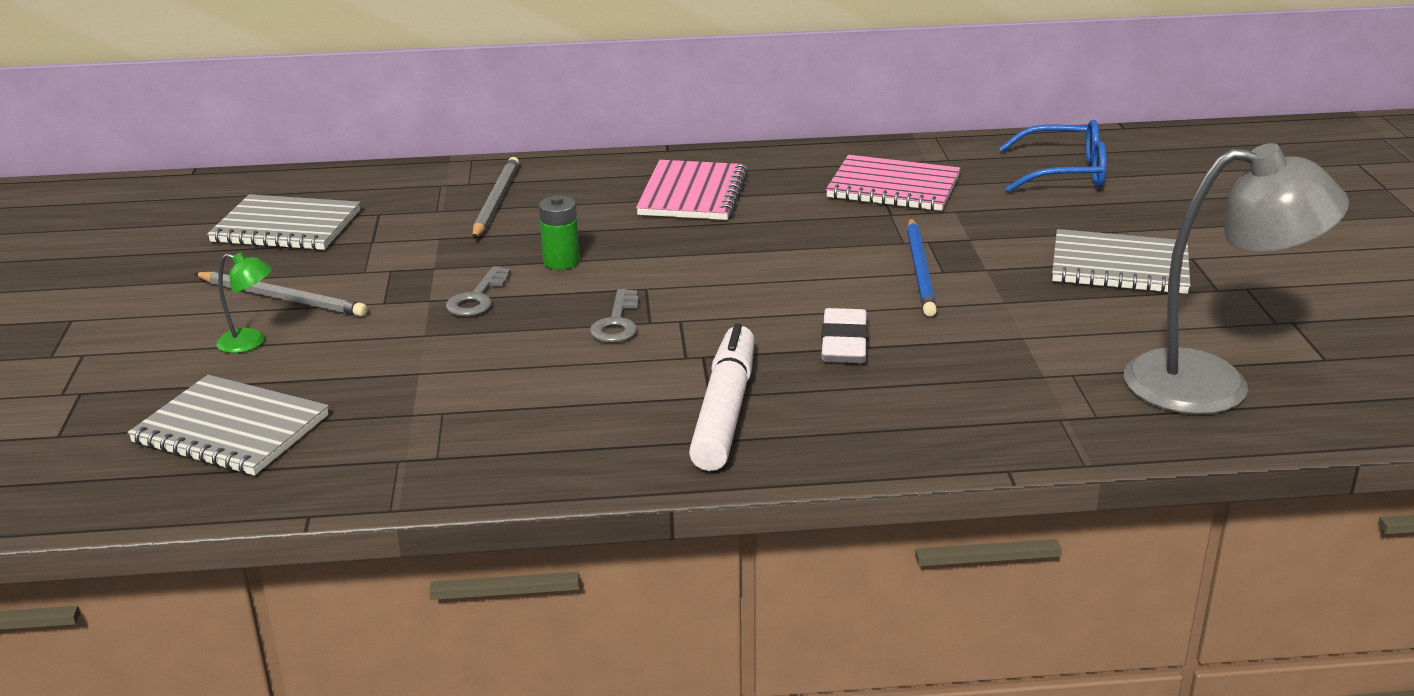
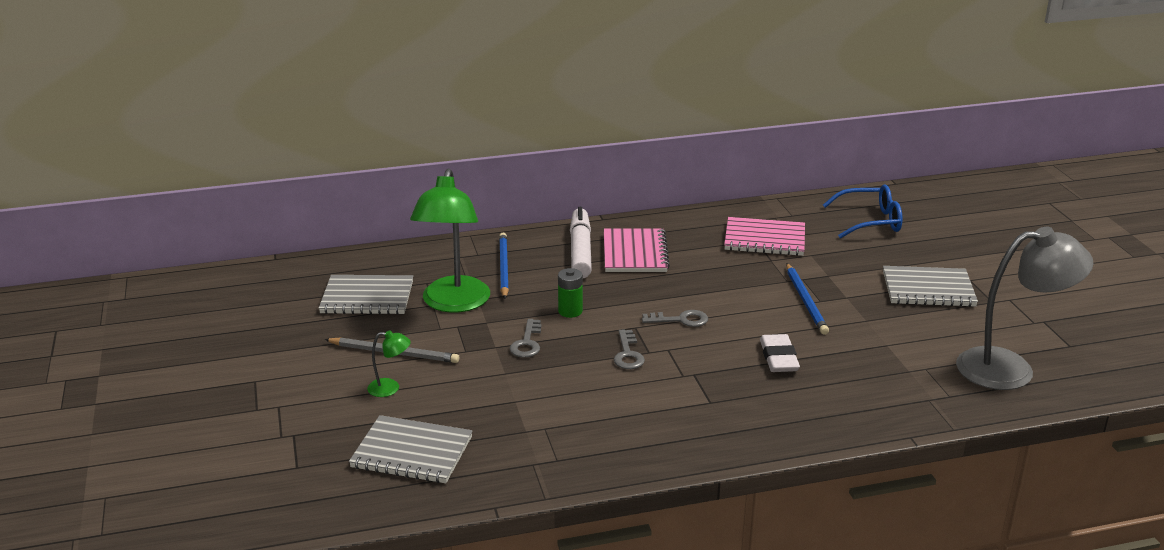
camera: 10 degrees left, 0 degrees up
(401, 241) = (453, 303): none -> green lamp
(496, 201) = (503, 267): grey pencil -> blue pencil
(718, 283) = (680, 320): none -> grey key
(724, 411) = (724, 411): white marker -> white marker (580, 251)

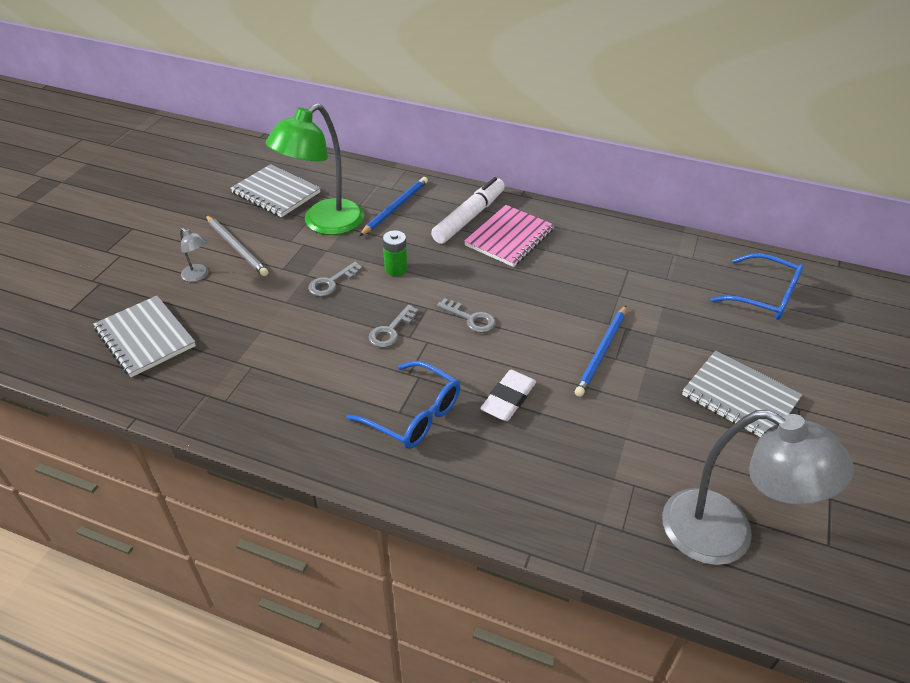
camera: 35 degrees right, 15 degrees up
(390, 388) = (198, 276): green lamp -> grey lamp
(724, 398) = (414, 415): none -> blue glasses
(764, 239) = (637, 272): pink notebook -> none

